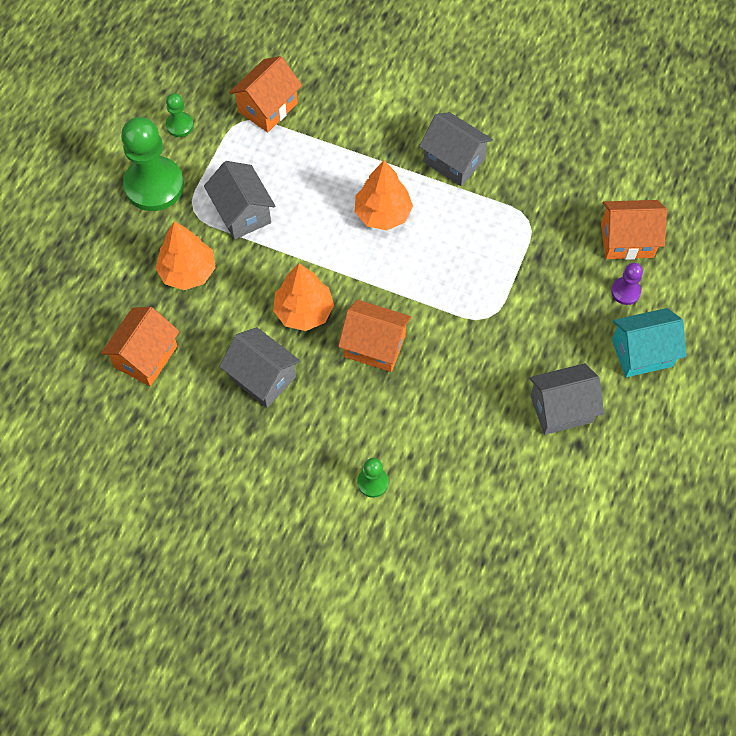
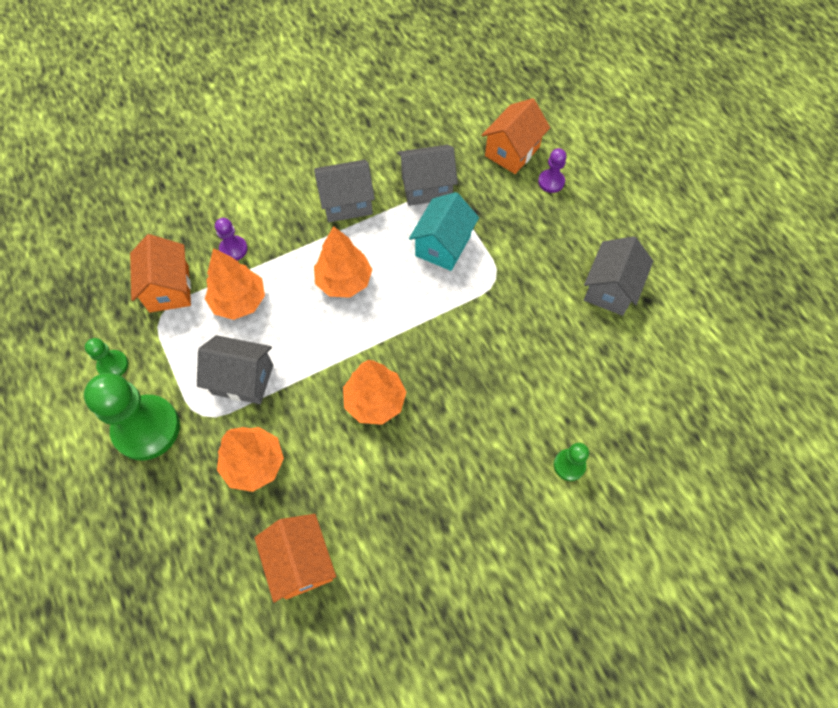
camera: 50 degrees left, 0 degrees up
(262, 377) = (405, 479): grey house -> grey house (426, 187)
(300, 159) = (239, 301): none -> orange tree
(338, 120) = (233, 249): none -> purple pawn
(374, 346) = (452, 373): orange house -> none
(642, 353) = (607, 208): turquoise house -> turquoise house (443, 246)

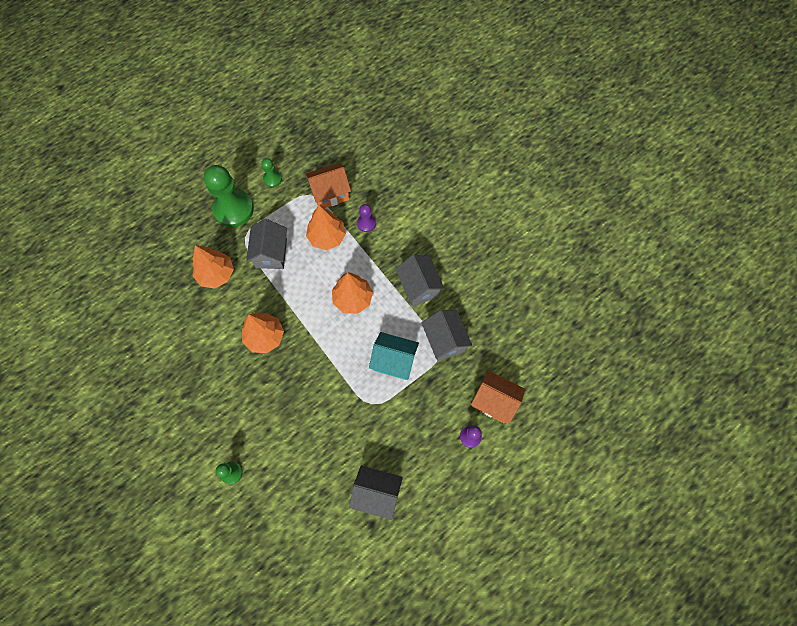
camera: 80 degrees right, 5 degrees up
(301, 562) = (158, 314): orange house -> none

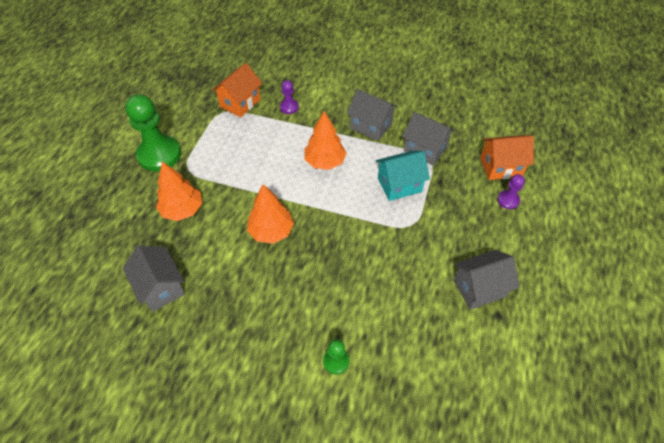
camera: 35 degrees left, 15 degrees down
(271, 253) = (223, 168): grey house -> grey house (161, 287)
(272, 179) = (179, 117): green pawn -> none
(327, 237) = (264, 132): orange tree -> none

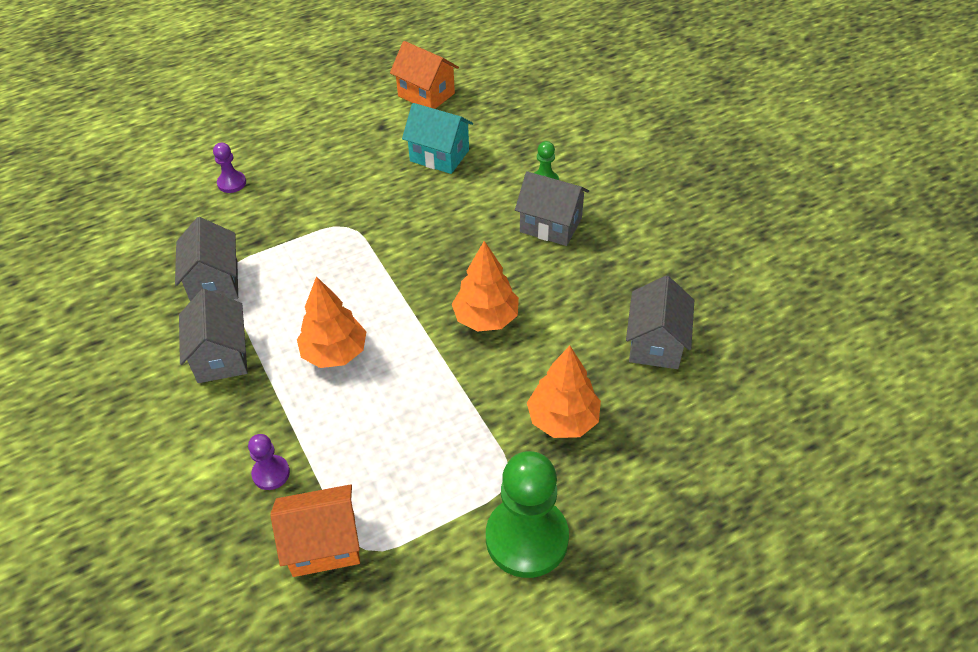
camera: 135 degrees left, 5 degrees down
(399, 185) = (299, 267): turquoise house -> turquoise house (439, 155)
(479, 288) = (367, 148): grey house -> grey house (551, 225)
(500, 167) = (182, 211): orange house -> orange house (426, 95)

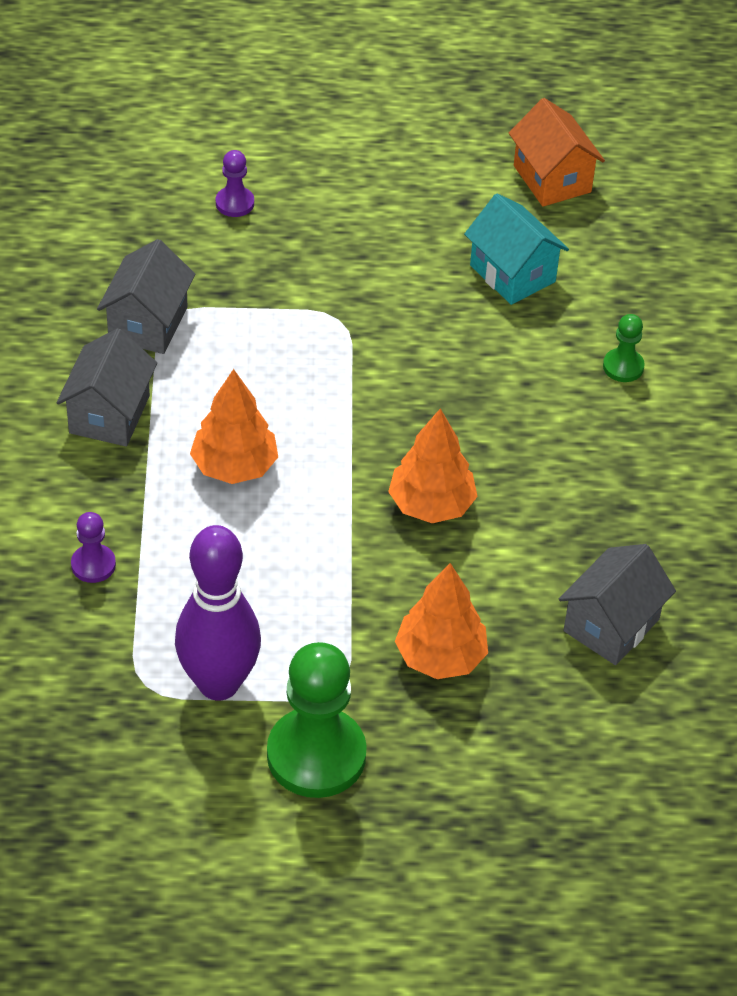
camera: 25 degrees right, 0 degrees up
(324, 544) = (106, 660): orange house -> none
(420, 519) = (218, 683): none -> purple bowling pin
(551, 225) = (590, 426): grey house -> none

